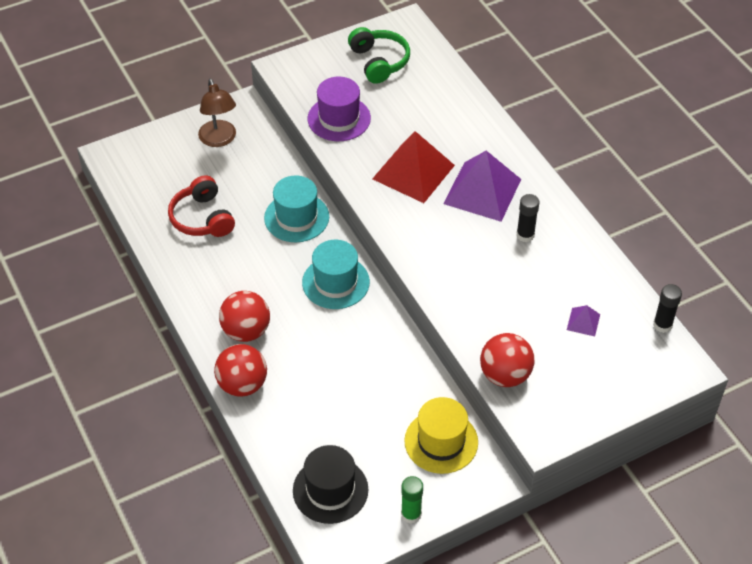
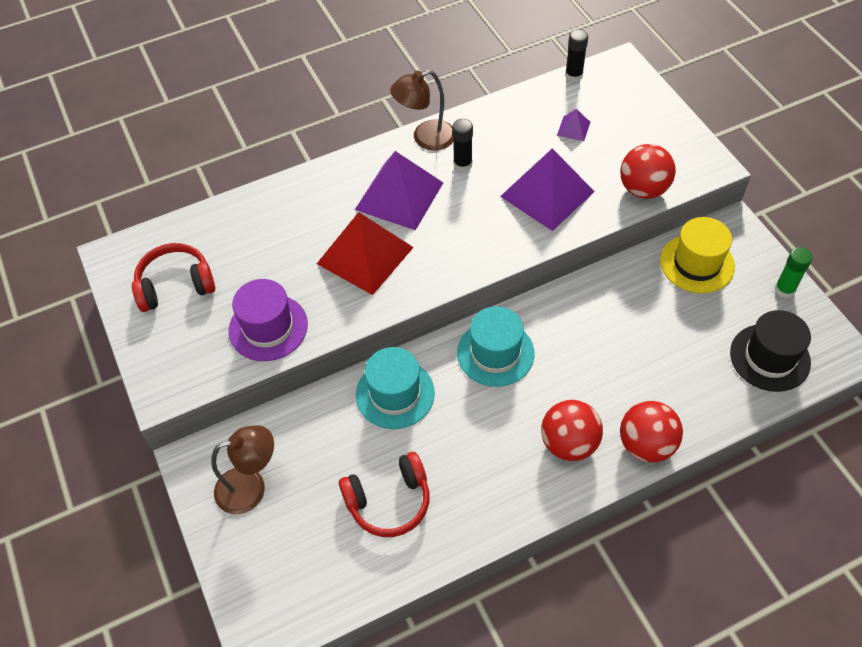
camera: 85 degrees left, 5 degrees up
(379, 62) = (175, 285): green headphones -> red headphones
(493, 298) = (547, 193): none -> purple pyramid
(556, 207) = (425, 138): none -> brown lamp

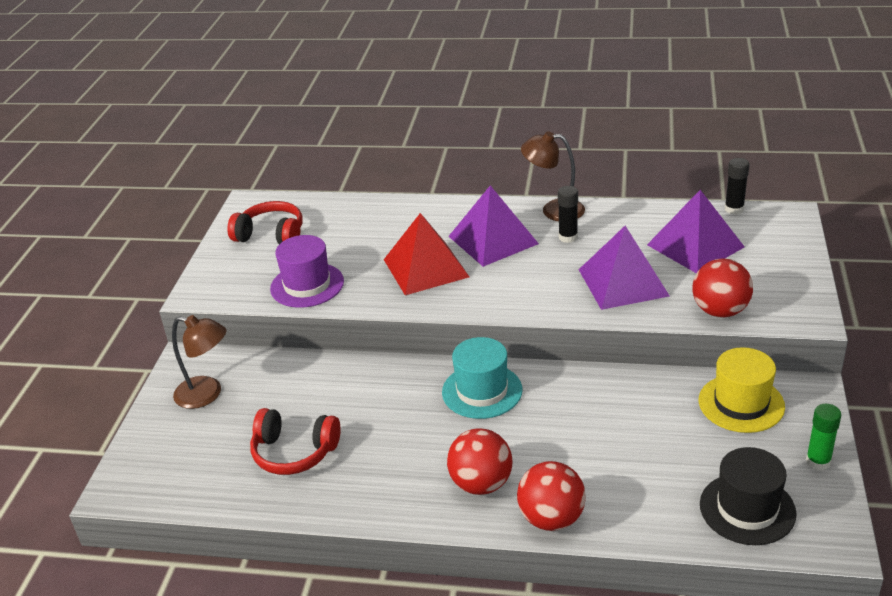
camera: 35 degrees right, 20 degrees down
(395, 394) = (372, 383): turquoise hat -> none
(573, 128) = (695, 246): purple pyramid -> purple pyramid, size x2.30

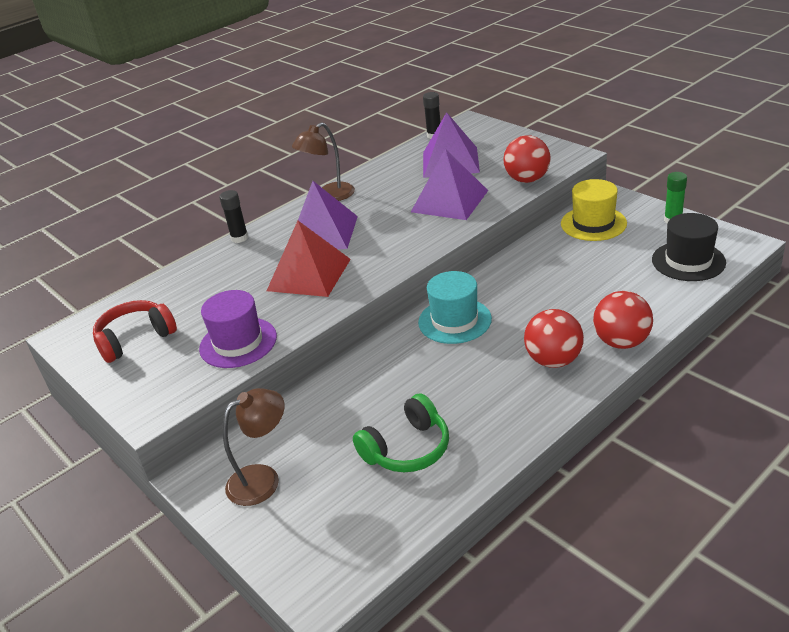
camera: 50 degrees left, 0 degrees up
(294, 452) = (407, 448): red headphones -> green headphones
(568, 237) = (369, 202): black glue stick -> black glue stick (239, 238)

